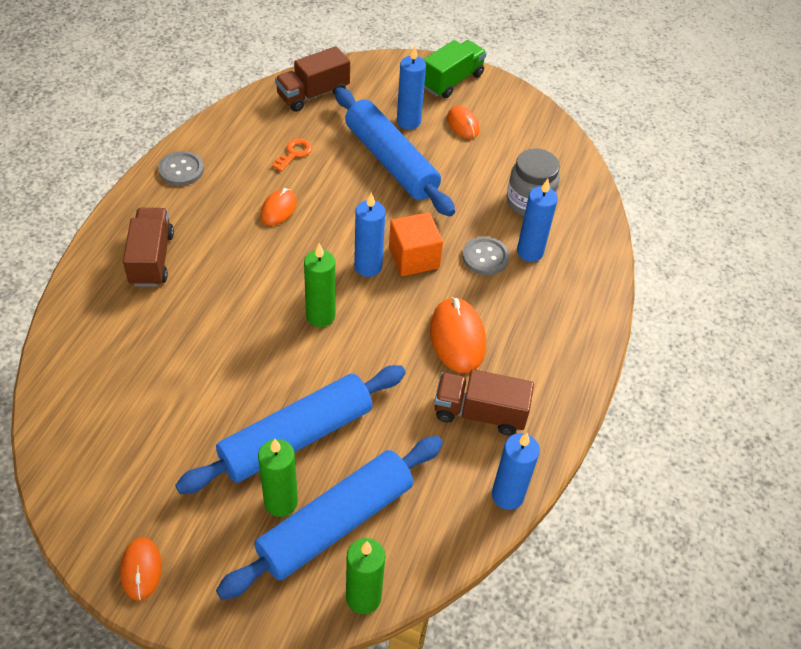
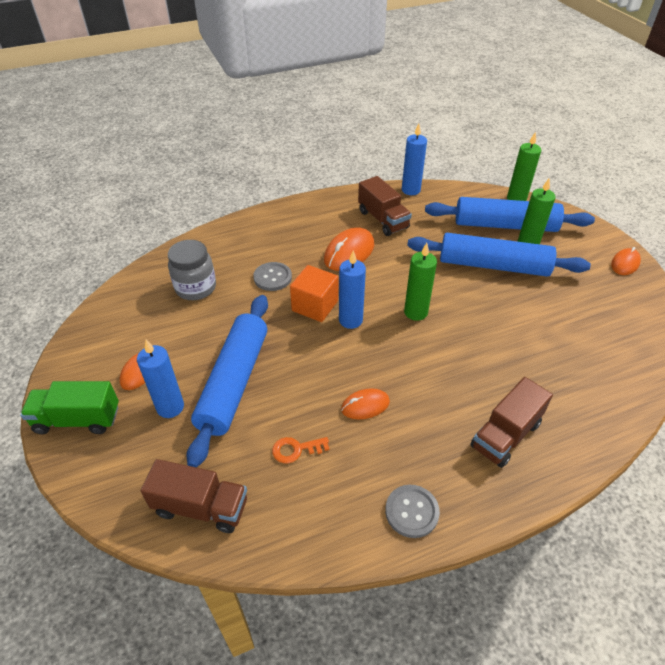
camera: 130 degrees left, 5 degrees down
(530, 252) = (244, 263): blue candle -> none

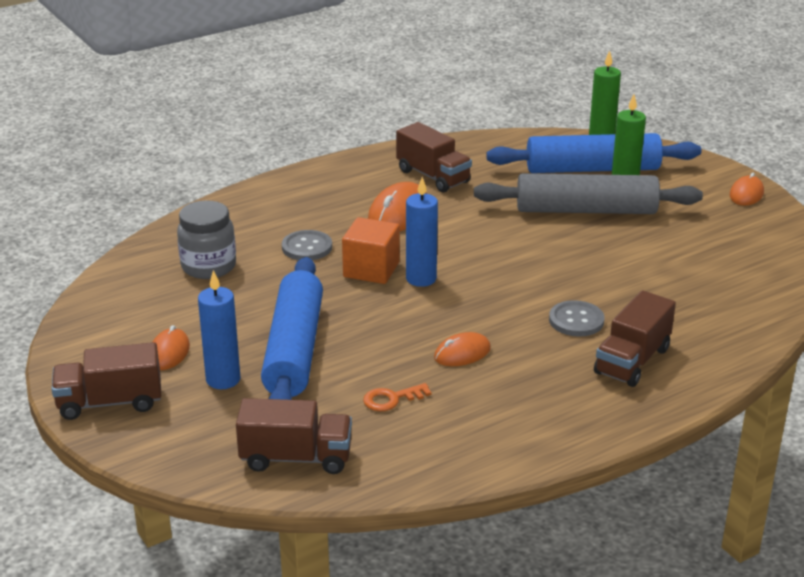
camera: 10 degrees left, 15 degrees down
(77, 419) = (110, 402): green truck -> brown truck
(410, 190) = (461, 142): blue candle -> none
(412, 512) = (541, 434): grey button -> grey button (576, 320)
(415, 312) = (500, 264): green candle -> none
(493, 265) = (586, 210): blue rolling pin -> grey rolling pin

